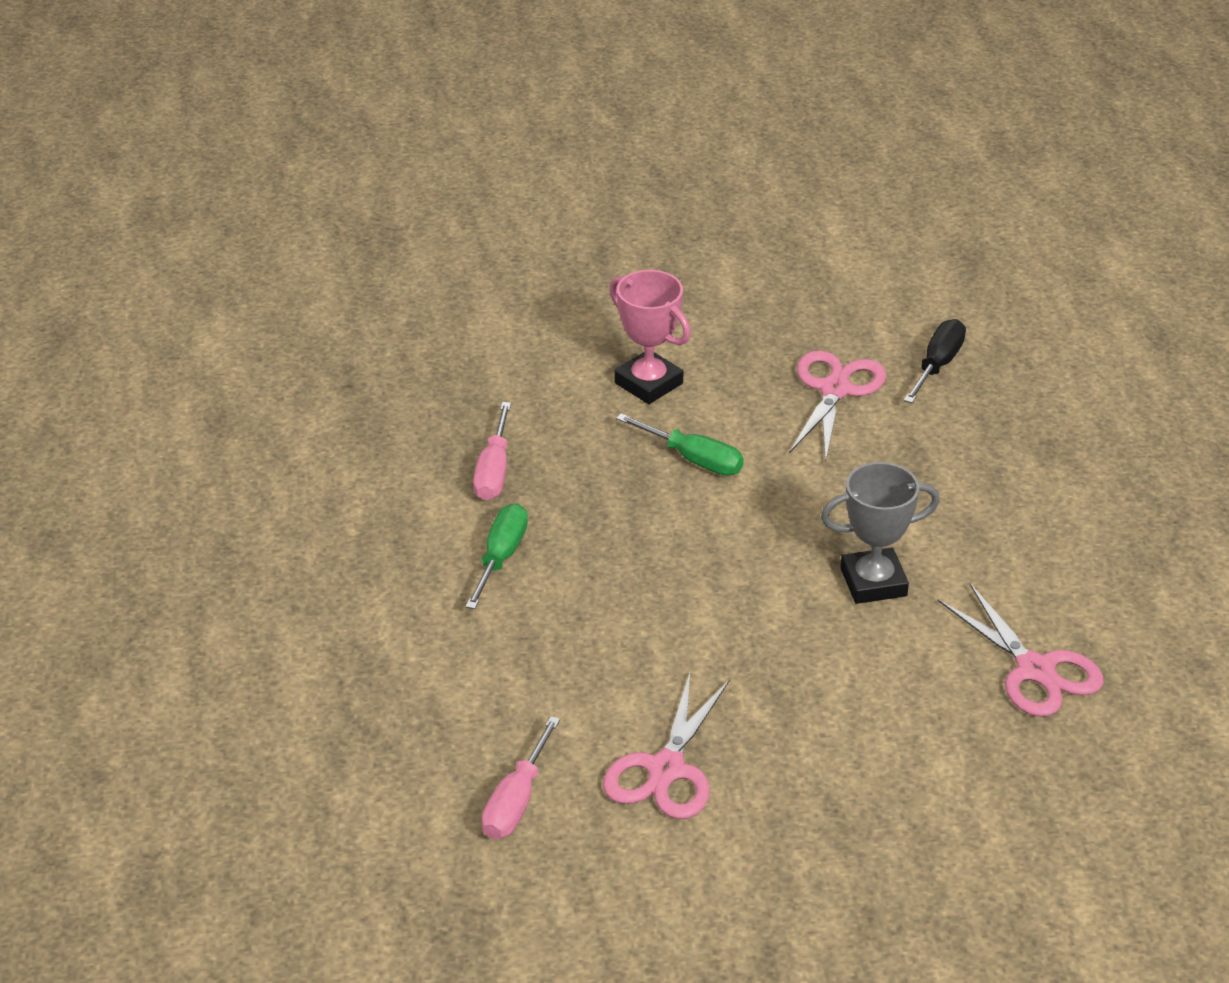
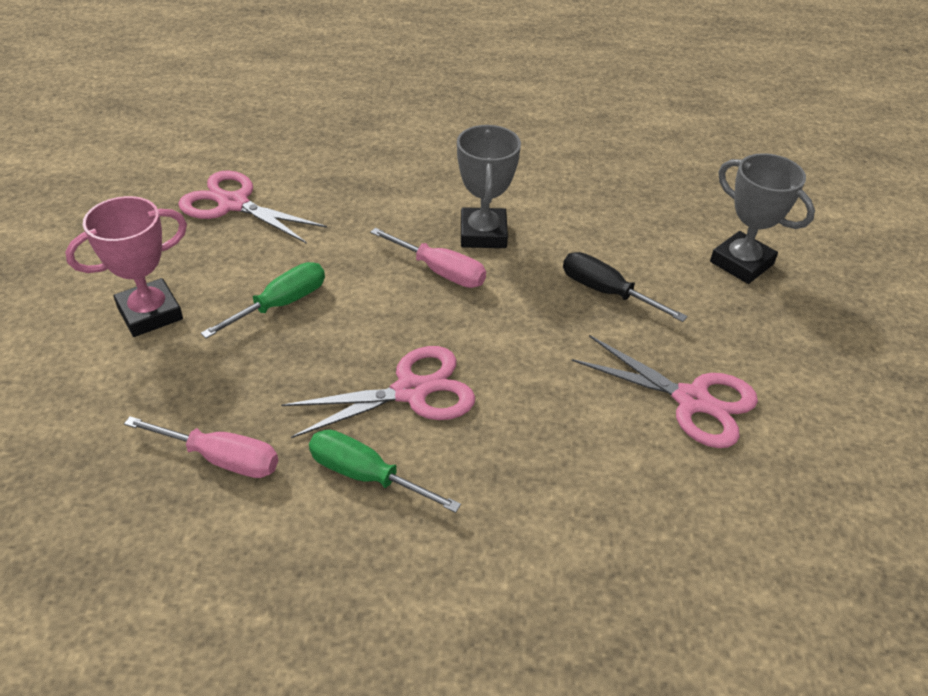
camera: 80 degrees left, 5 degrees up
(516, 800) = (731, 521): pink screwdriver -> pink screwdriver (439, 271)
(922, 811) = (741, 263): none -> grey trophy
(937, 365) = (236, 148): black screwdriver -> black screwdriver (607, 292)
(1035, 670) = (598, 180): pink scissors -> pink scissors (411, 391)

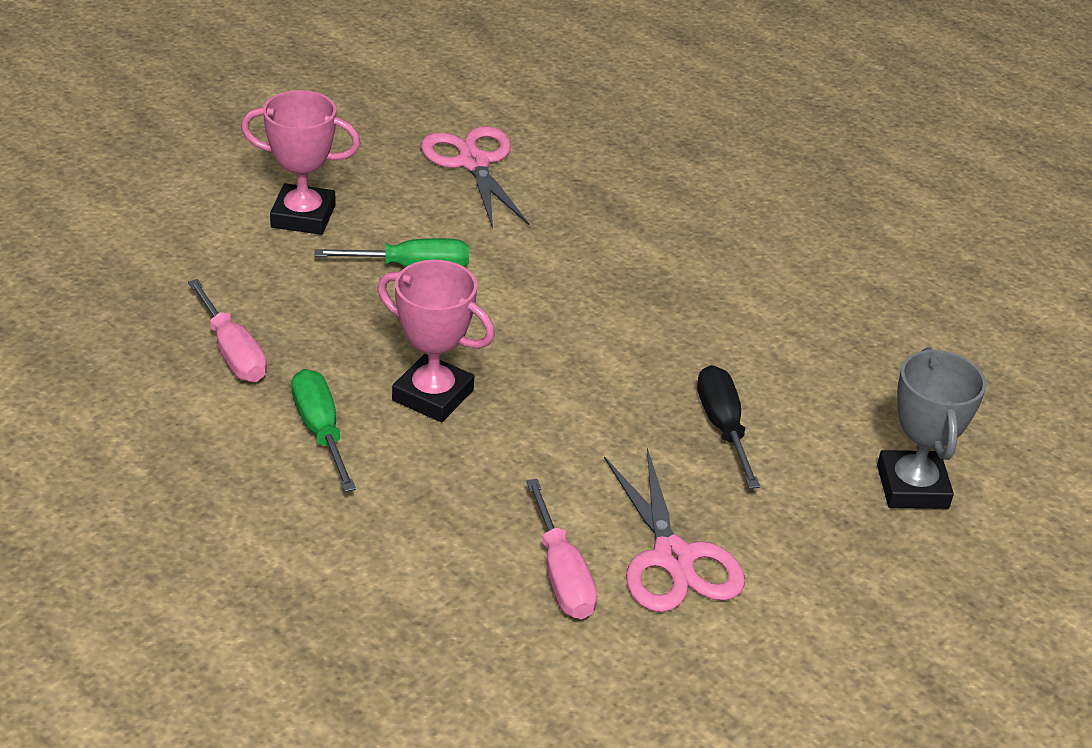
camera: 40 degrees right, 5 degrees down
(411, 391) = (433, 395): pink scissors -> pink trophy
(439, 271) = (585, 318): pink screwdriver -> pink screwdriver (561, 574)
(483, 234) = (671, 310): grey trophy -> none

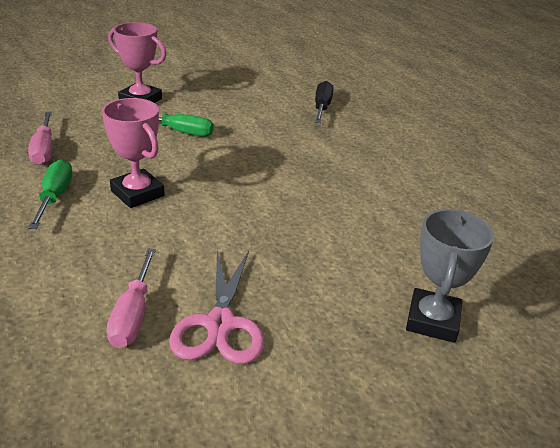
camera: 20 degrees right, 5 degrees down
(473, 163) = (253, 95): pink scissors -> none
(723, 427) = (312, 251): black screwdriver -> black screwdriver (322, 107)

